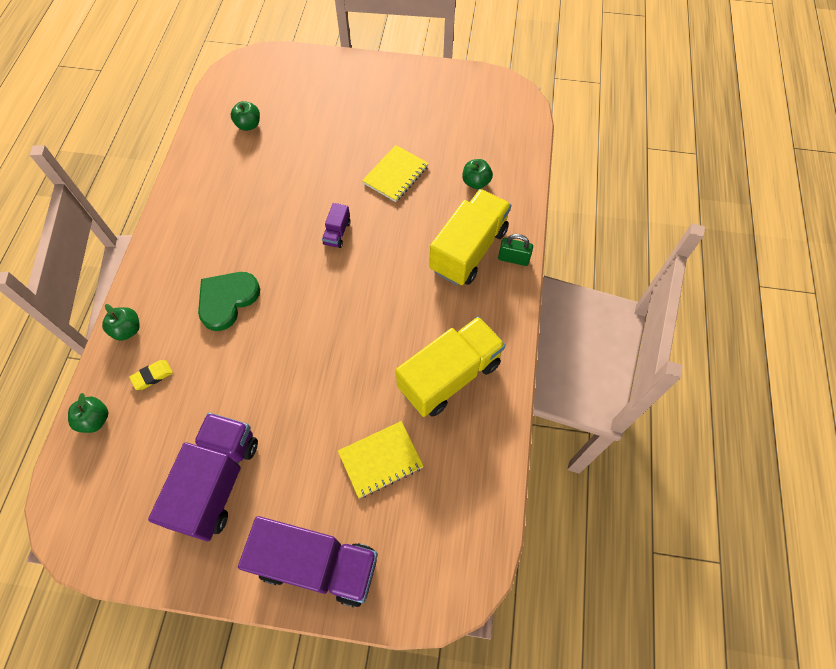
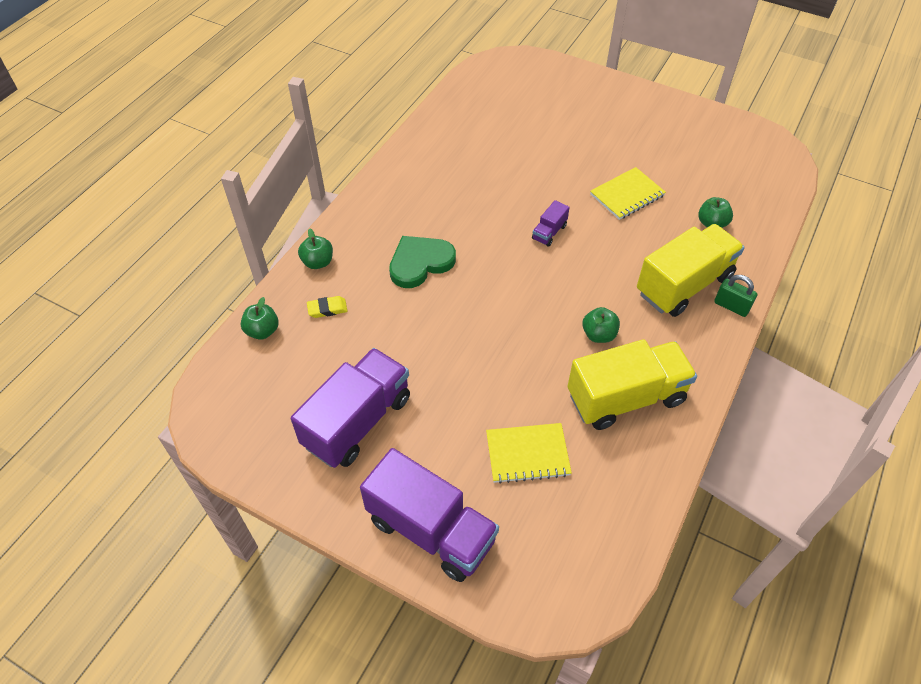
camera: 20 degrees right, 10 degrees down
(248, 125) = (491, 115): green apple -> green apple (598, 335)

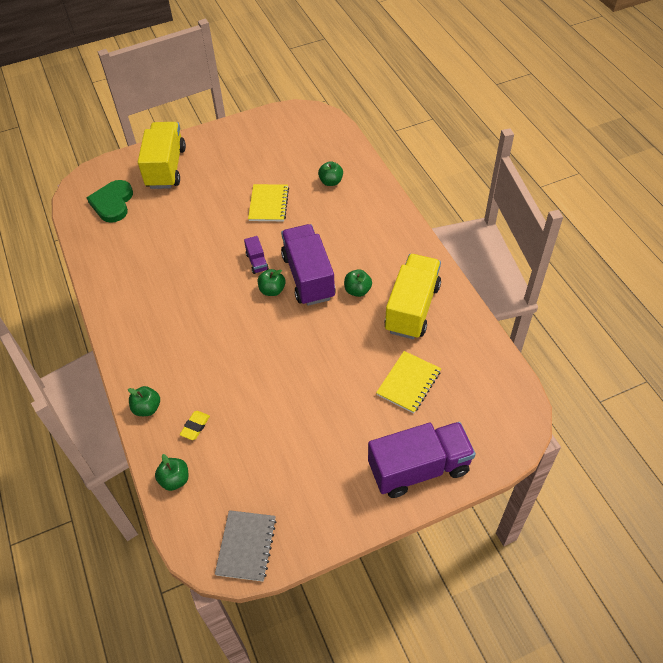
camera: 50 degrees left, 0 degrees up
(235, 431) = (246, 546): none -> grey notebook
(357, 421) = (305, 463): purple truck -> purple truck (308, 277)
(420, 263) = (210, 347): green heart -> green heart (112, 203)
(528, 266) = (272, 290): none -> green apple
(684, 285) = (361, 226): yellow truck -> yellow truck (166, 168)
(731, 306) = (396, 216): green padlock -> none

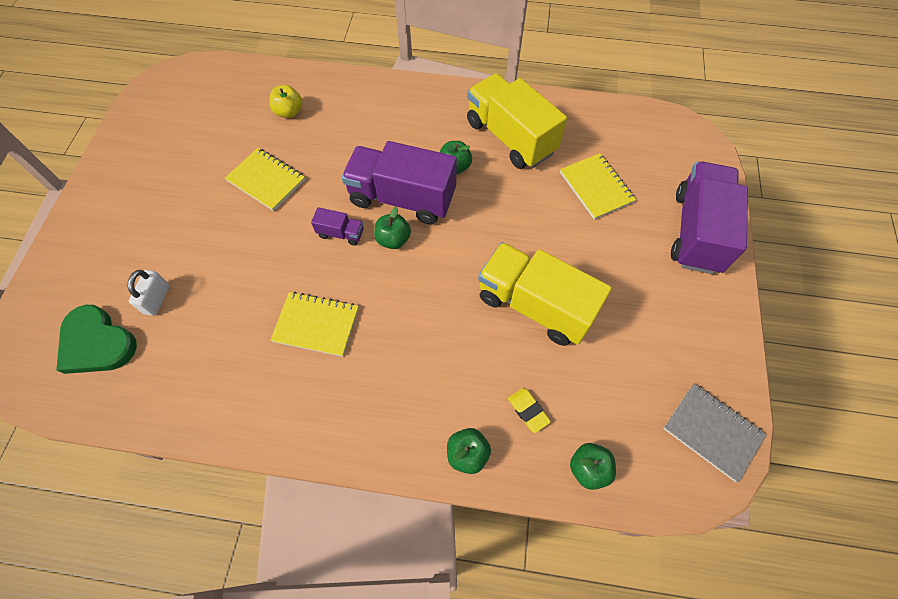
camera: 60 degrees left, 10 degrees up
(154, 209) = (157, 299): none -> white padlock
(166, 168) = (100, 253): yellow truck -> yellow truck (535, 305)
(185, 288) = (316, 325): none -> yellow notebook
(331, 182) = (289, 112): green apple -> yellow apple

